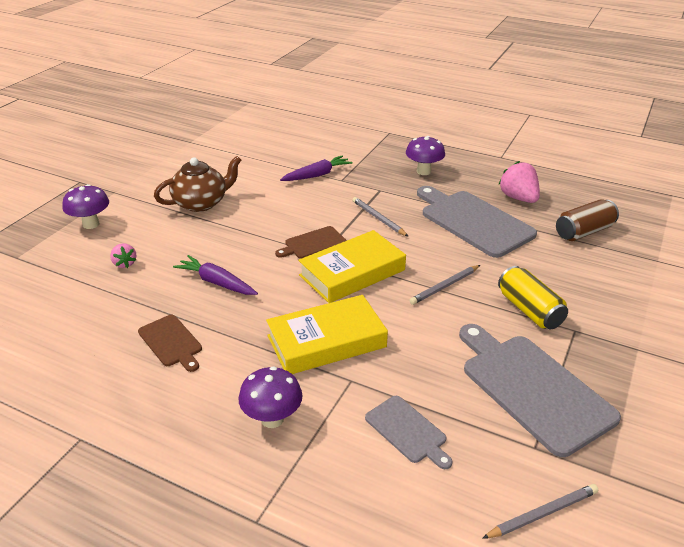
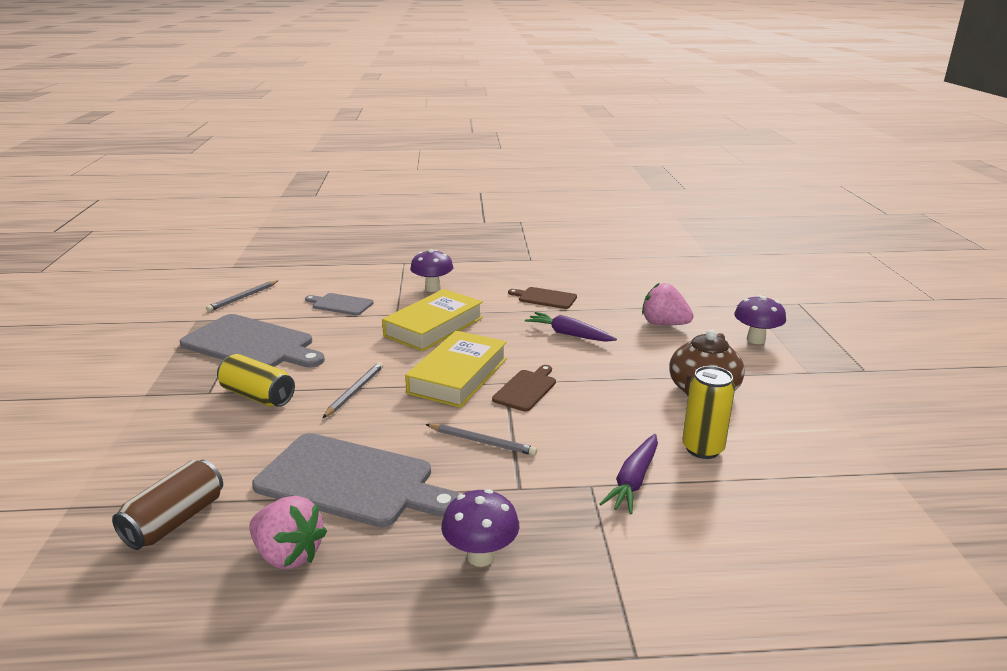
camera: 150 degrees right, 10 degrees down
(124, 263) = (664, 324): pink strawberry -> pink strawberry, size x1.76
(216, 282) = (569, 334): purple carrot -> purple carrot turned 150 degrees counterclockwise
(259, 176) = (702, 449): none -> yellow can

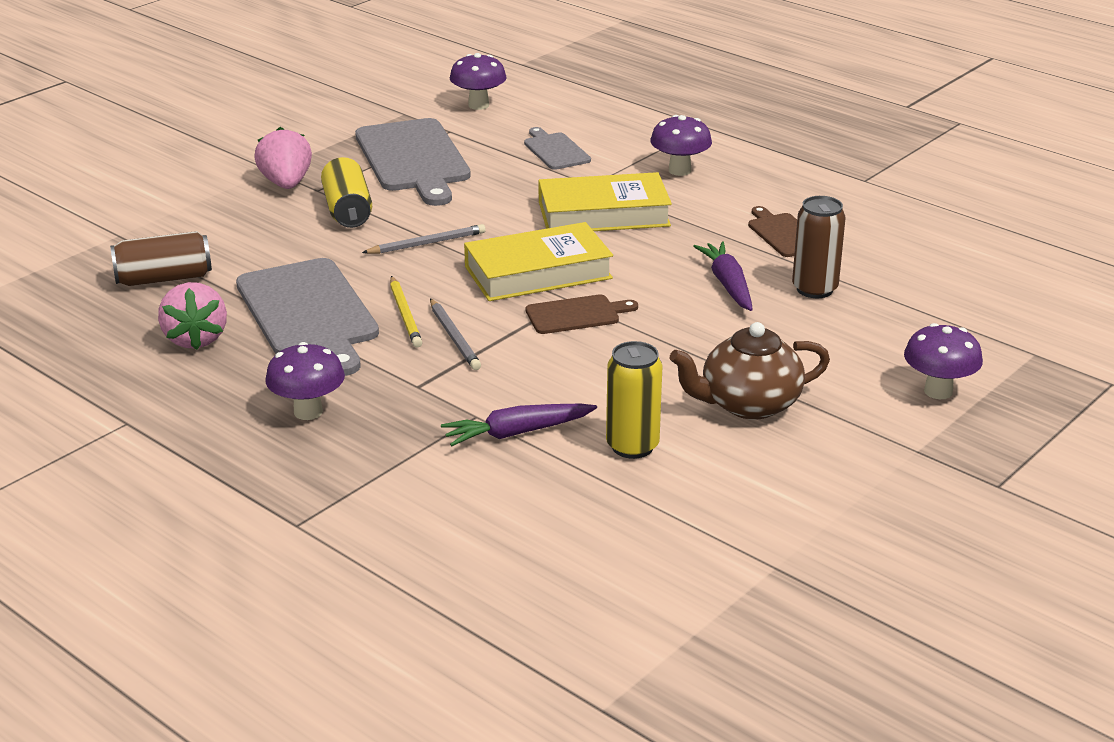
camera: 45 degrees right, 5 degrees up
(243, 297) = (478, 105): grey pencil -> purple mushroom
(423, 444) = (405, 314): none -> yellow pencil
(611, 318) = (814, 289): none -> brown can
(664, 324) = (863, 324): pink strawberry -> pink strawberry (286, 184)

